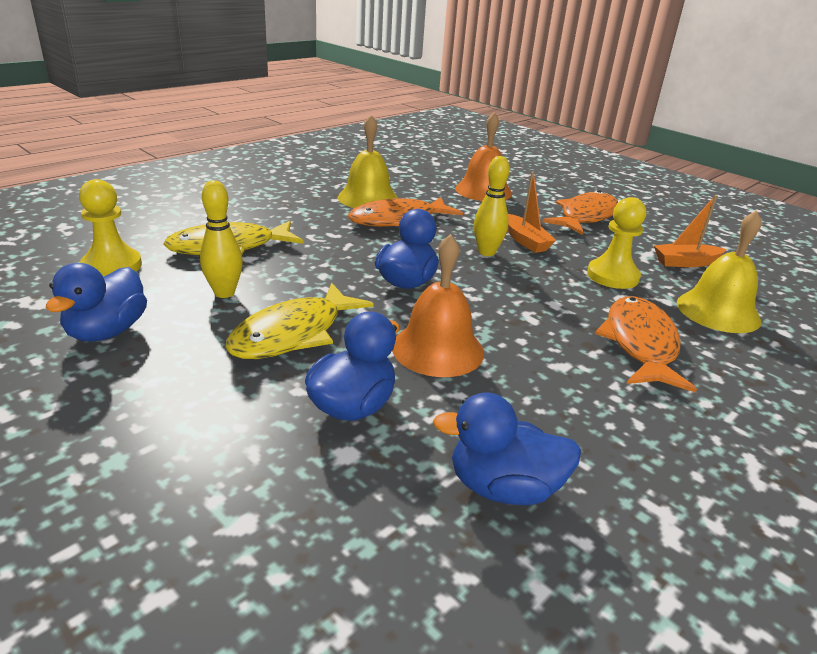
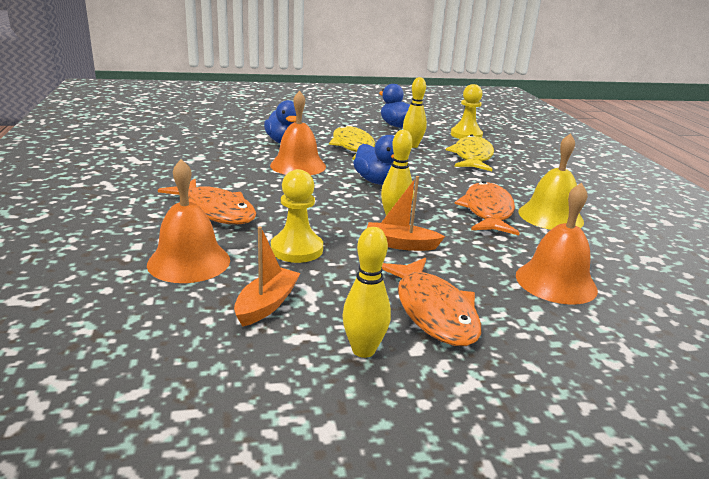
camera: 125 degrees right, 5 degrees down
(503, 487) = (202, 146): blue duck -> none
(655, 226) = (363, 350): none -> yellow bowling pin
(718, 311) = (189, 262): yellow bell -> orange bell

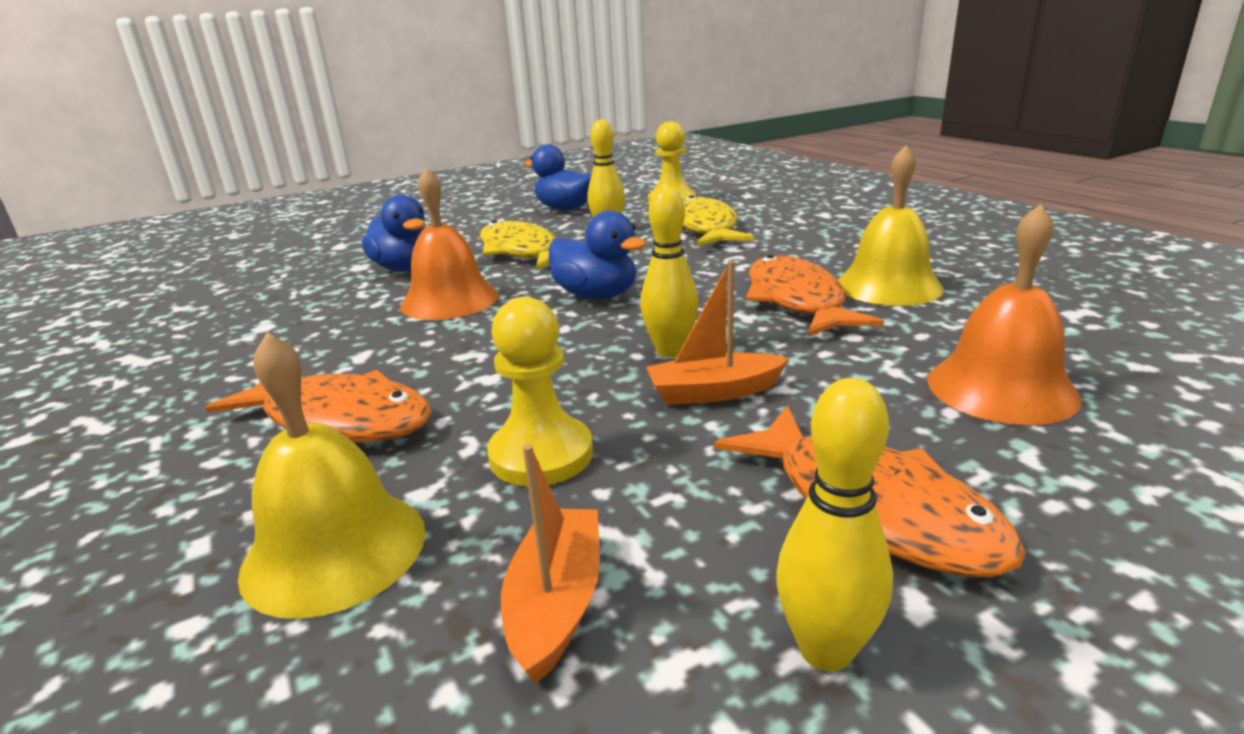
camera: 15 degrees left, 0 degrees up
(189, 262) = (334, 550): orange bell -> yellow bell

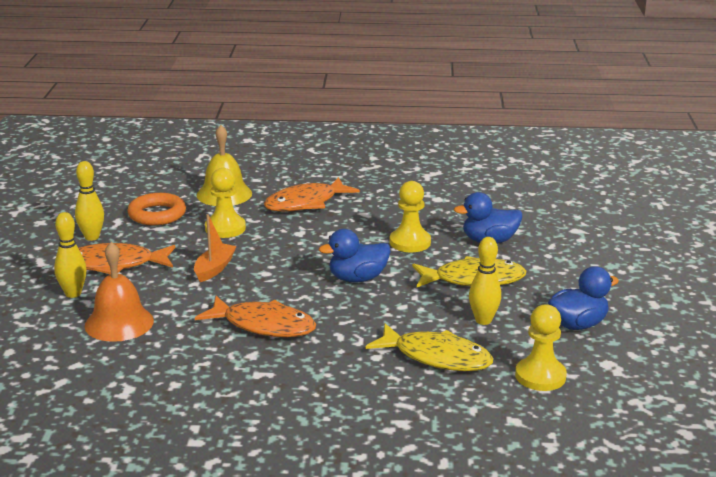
camera: 120 degrees right, 0 degrees up
(450, 300) = (410, 242): orange bell -> yellow pawn
(556, 603) = (157, 214): orange boat -> orange ring
(670, 351) = (262, 273): yellow bowling pin -> yellow bowling pin (73, 294)
(888, 286) = (238, 361): yellow bell -> none

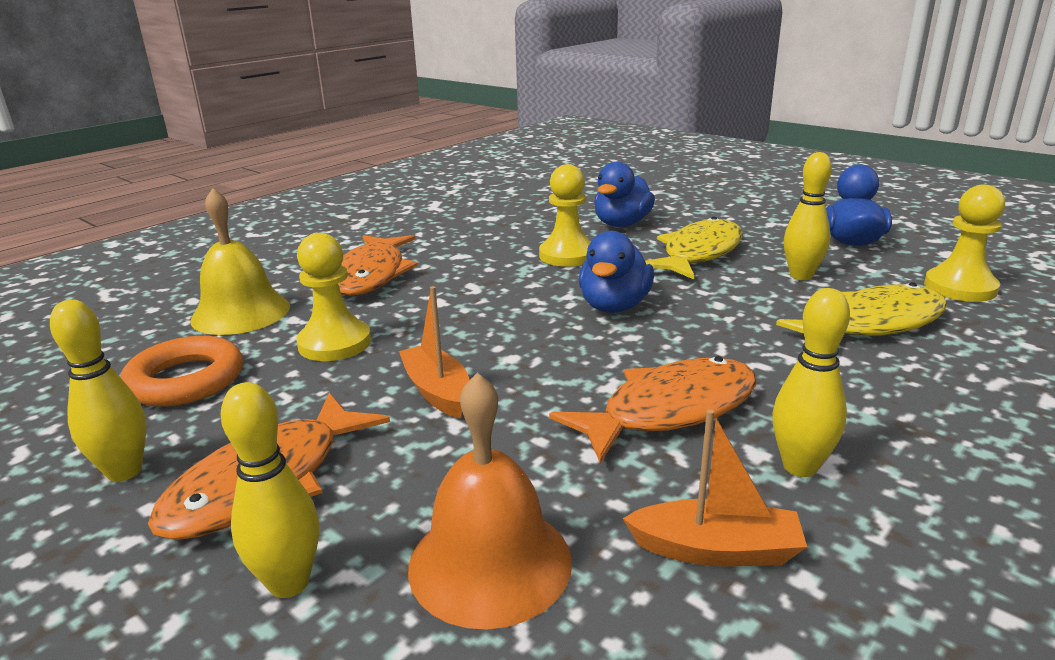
camera: 50 degrees left, 0 degrees up
(172, 362) = (716, 549): none -> orange boat
(252, 367) = (800, 467): none -> yellow bowling pin

